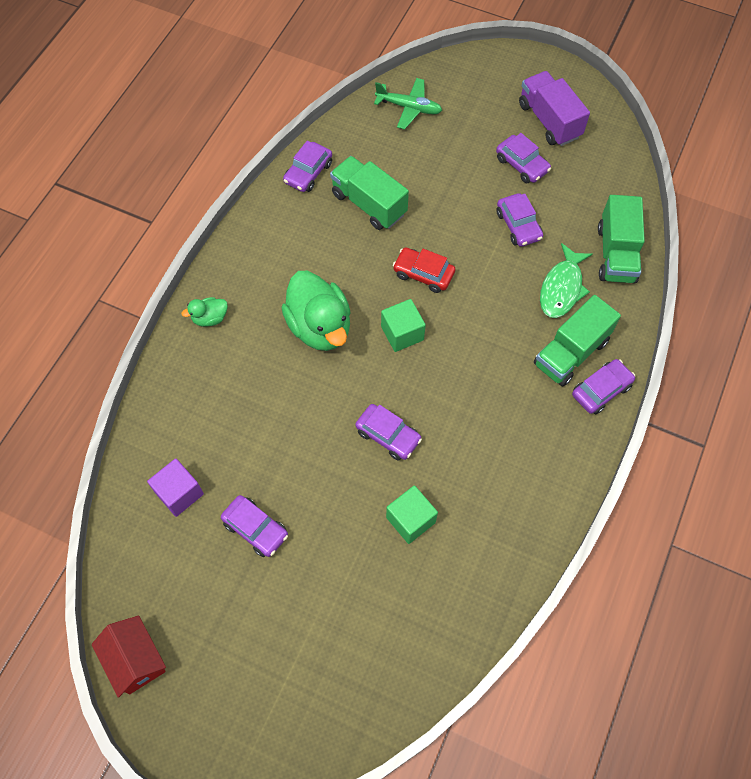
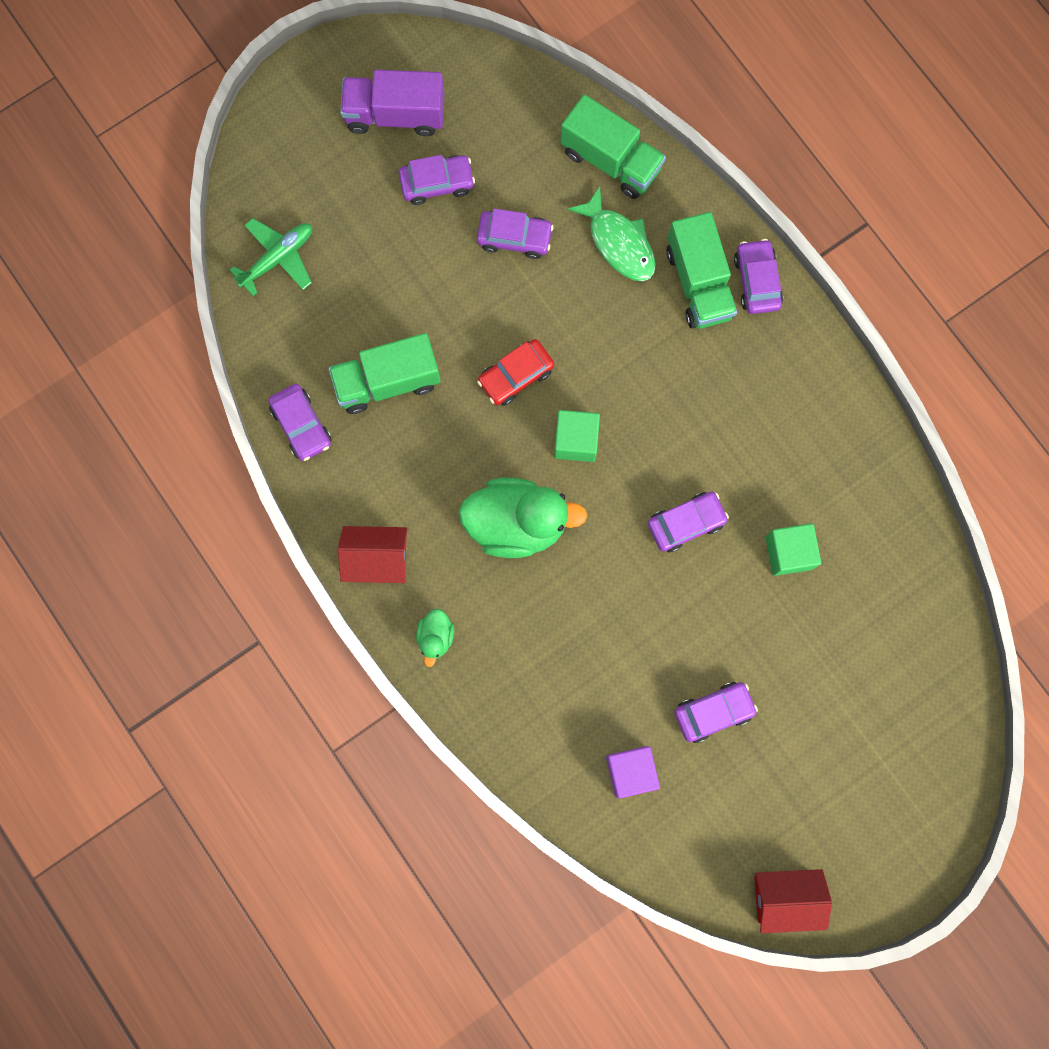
camera: 60 degrees left, 15 degrees up
(244, 258) = (377, 559): none -> red house

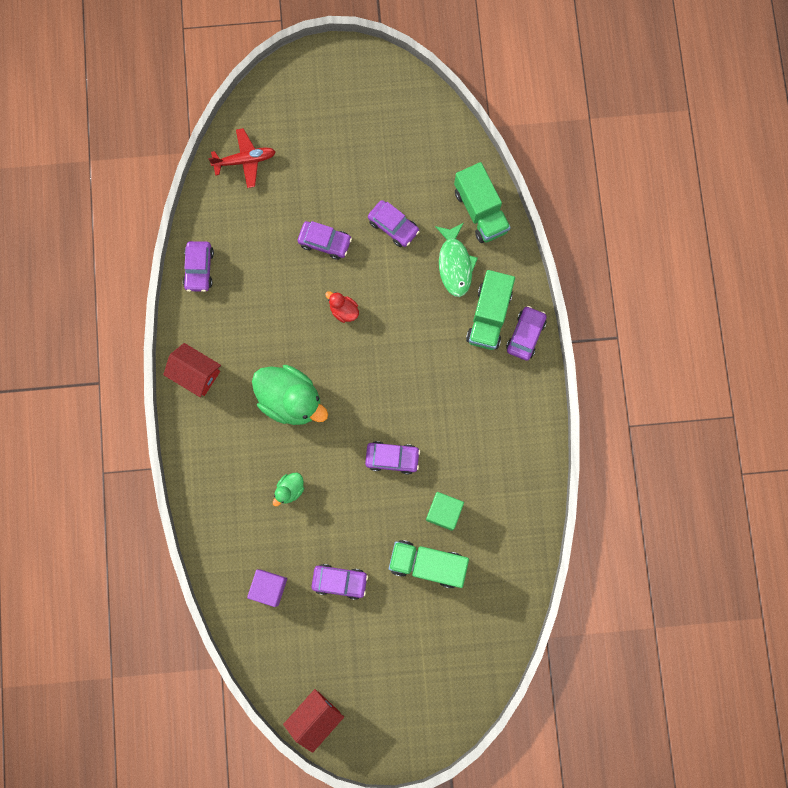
camera: 30 degrees right, 0 degrees up
(278, 258) = (245, 160): green plane -> red plane
(387, 381) = (265, 271): green truck -> green truck (427, 564)
(395, 115) = (366, 111): purple truck -> none
(435, 637) = (202, 440): green duck -> green duck (290, 489)
(437, 183) = (366, 167): purple car -> purple car (325, 242)
(516, 376) = (343, 310): red car -> red duck
(576, 441) = (356, 370): green cube -> none
(785, 897) = (315, 717): red house -> red house turned 75 degrees counterclockwise

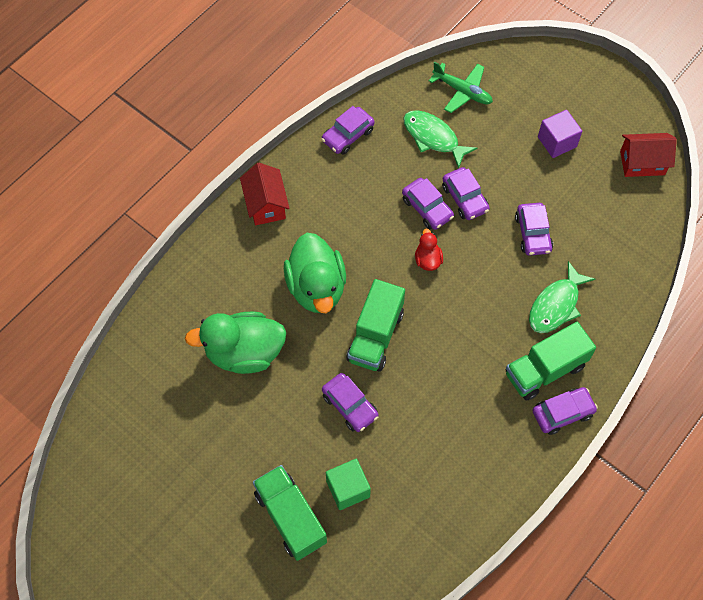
camera: 45 degrees right, 15 degrees down
(245, 160) = (462, 91): red plane -> green plane
(260, 216) = (433, 138): none -> green fish
(269, 587) = (149, 410): purple cube -> purple cube (557, 142)
(290, 489) = (244, 352): green duck -> green duck, size x2.15
(315, 717) = (72, 549): red house -> red house (642, 163)
(340, 581) = (207, 460): purple car -> purple car (427, 208)
(480, 211) = (619, 284): green truck -> green truck (375, 336)

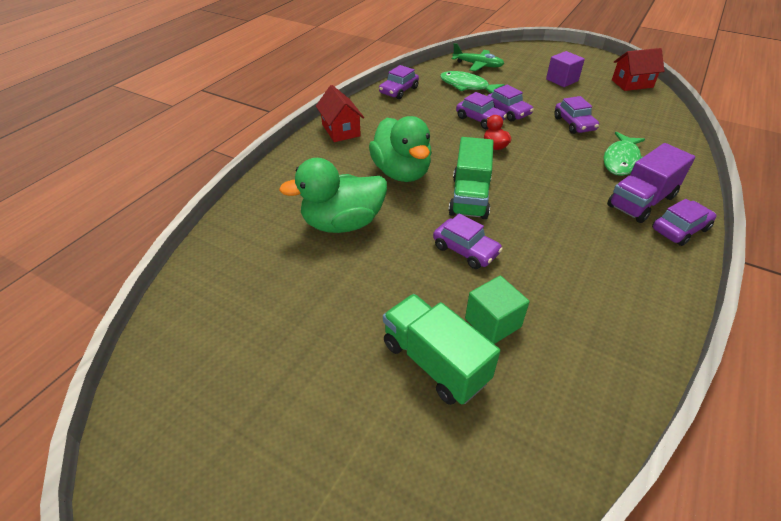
camera: 10 degrees left, 20 degrees down
(545, 370) = (641, 201): green truck -> purple truck

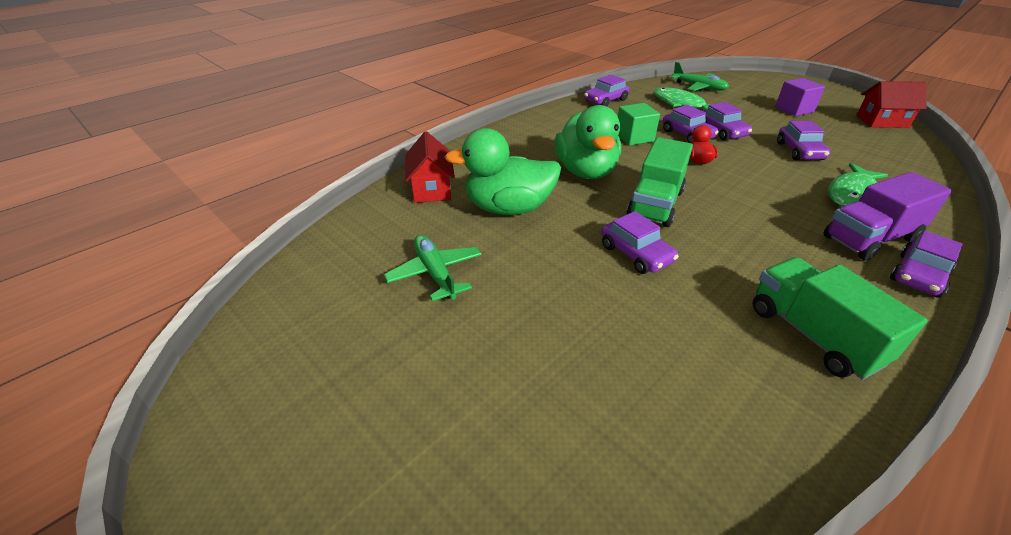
camera: 15 degrees right, 5 degrees down
(297, 303) = (435, 273): none -> green plane
(341, 130) = (534, 127): red house -> red house (431, 189)
(434, 362) = (566, 359): green truck -> green truck (813, 335)
(493, 322) = (647, 332): green cube -> green cube (634, 137)
(680, 229) = (918, 275): purple car -> purple car turned 150 degrees clockwise

